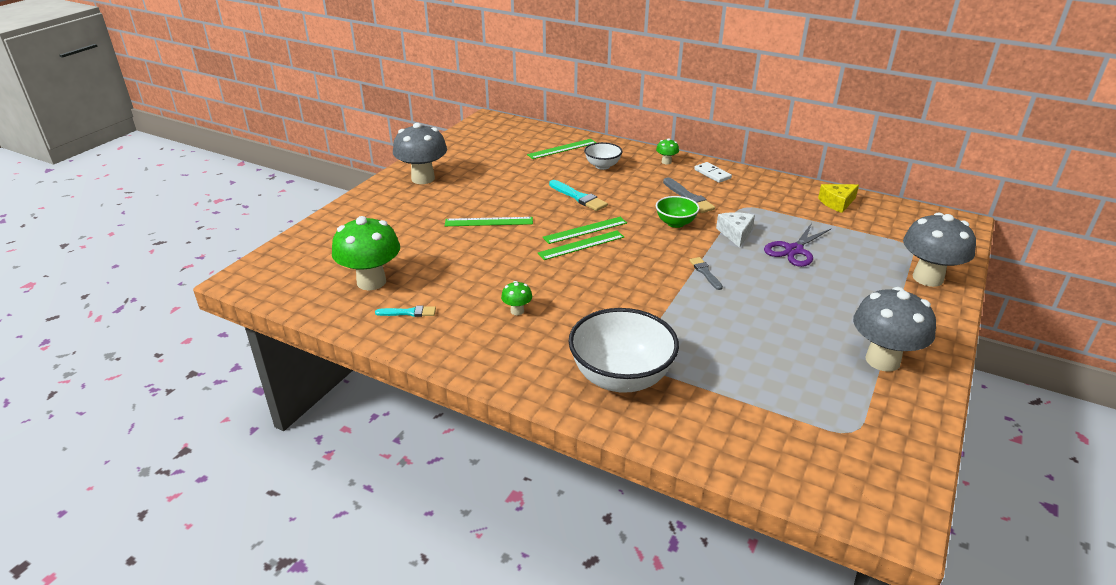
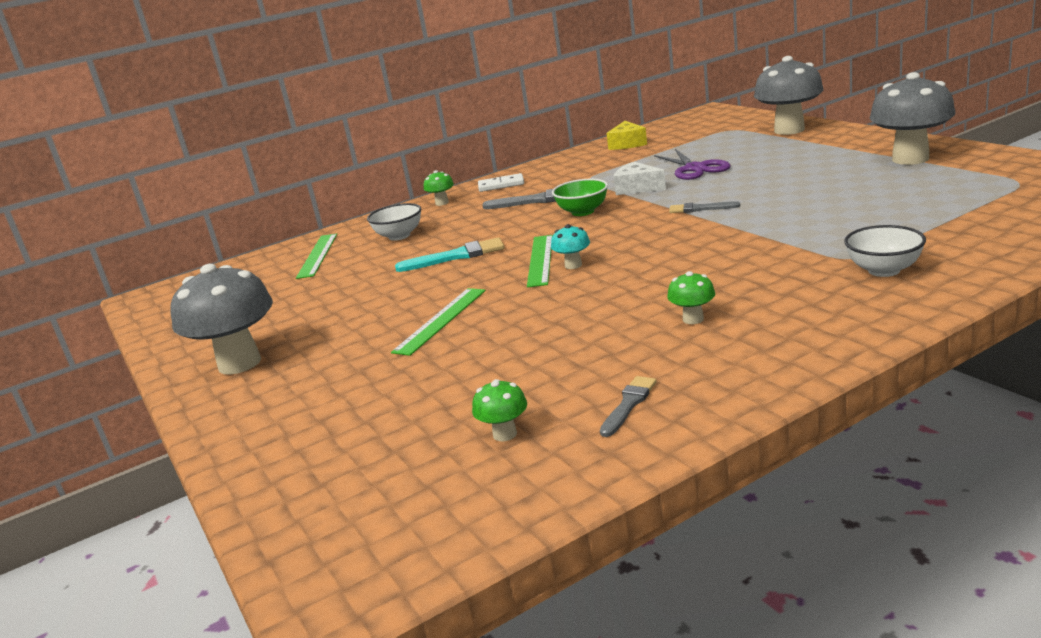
camera: 55 degrees left, 10 degrees down
(371, 282) = (505, 434): green mushroom -> green mushroom, size x0.45
(409, 312) = (629, 404): turquoise brush -> grey brush
(581, 245) = (573, 265): green ruler -> turquoise mushroom
(621, 378) = (884, 270): white bowl -> white bowl, size x0.53

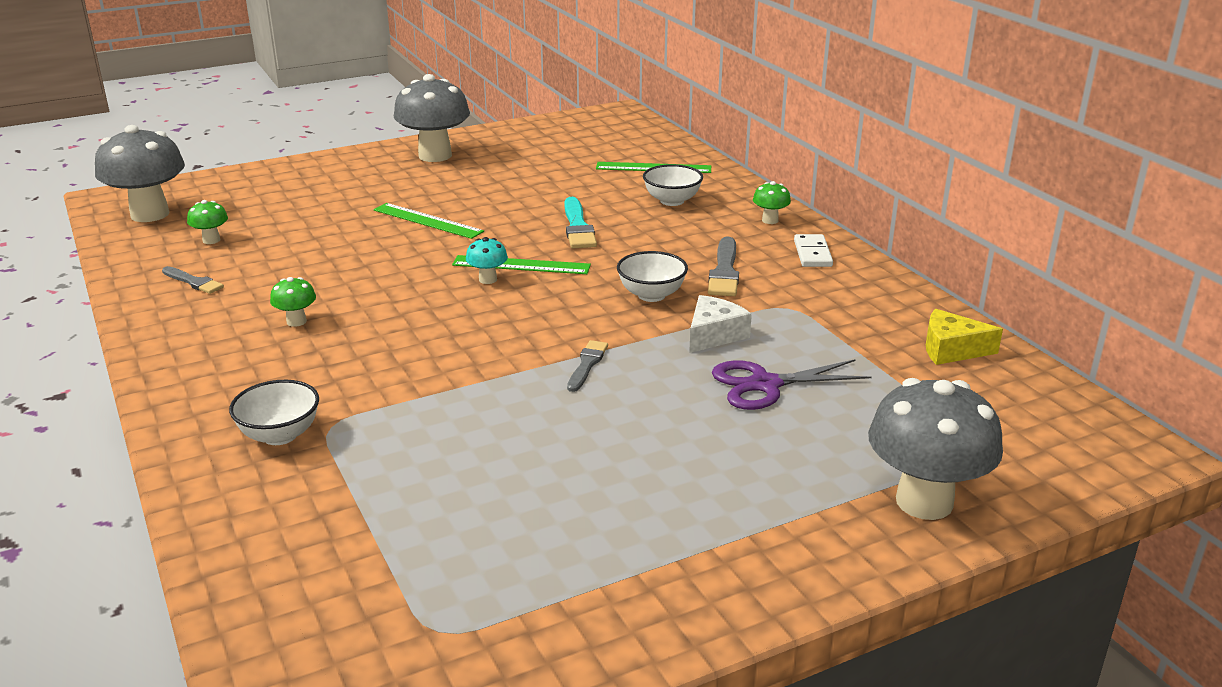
camera: 90 degrees right, 5 degrees up
(582, 212) = (651, 295): green bowl -> white bowl
(910, 159) = (644, 571): grey mushroom -> grey mushroom (150, 214)

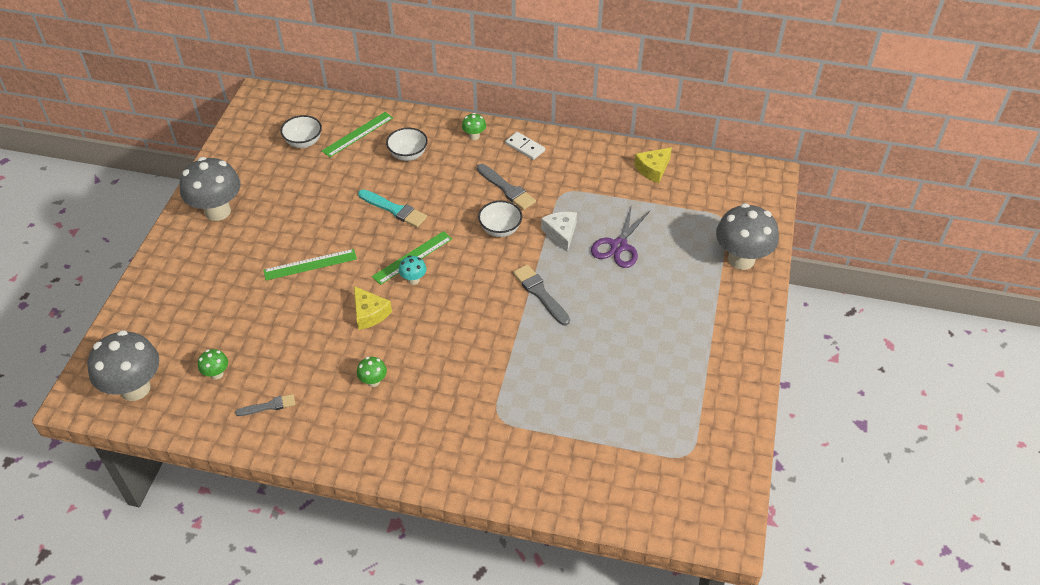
camera: 50 degrees left, 20 degrees up
(280, 435) = (487, 440): white bowl -> white bowl (304, 142)
(399, 277) = (369, 313): none -> yellow cheese
(587, 364) = (540, 293): grey brush -> grey brush, size x1.56

